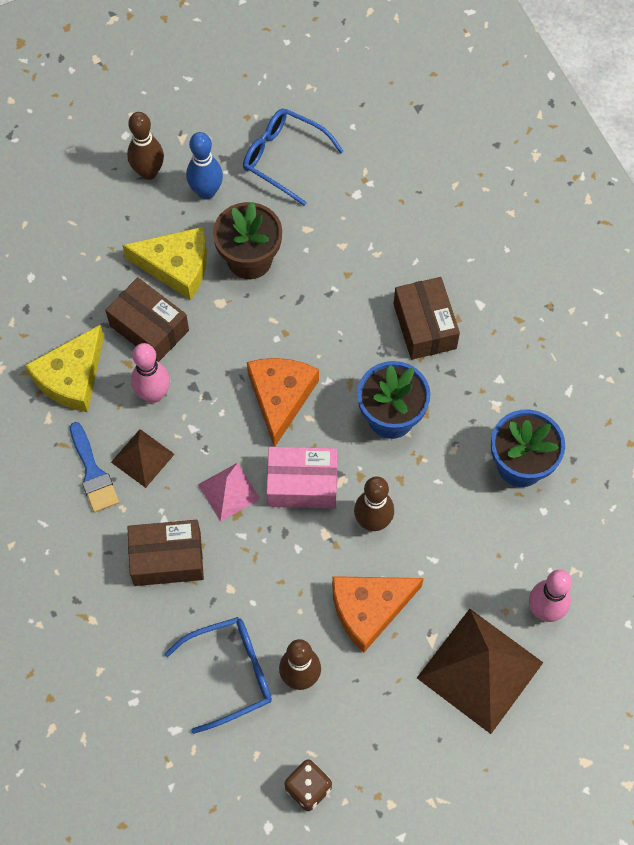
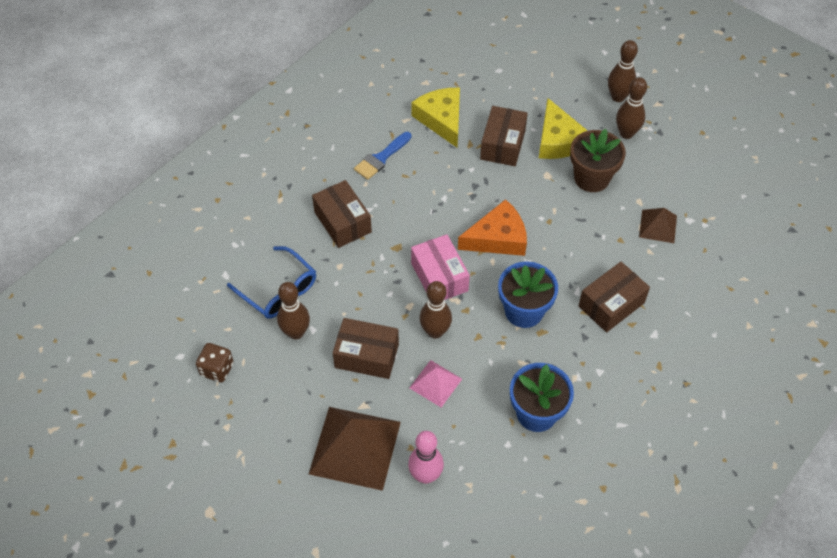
camera: 65 degrees right, 10 degrees down
(72, 377) = (441, 119): yellow cheese -> yellow cheese turned 60 degrees clockwise
(142, 458) = (407, 179): brown pyramid -> brown pyramid (658, 226)
(153, 394) = (456, 166): pink bowling pin -> none
(206, 192) = (626, 133): blue bowling pin -> brown bowling pin
(229, 491) = (410, 236): pink pyramid -> pink pyramid (435, 383)
(284, 158) = (685, 166): blue glasses -> none
(369, 609) = (367, 355): orange cheese -> brown box

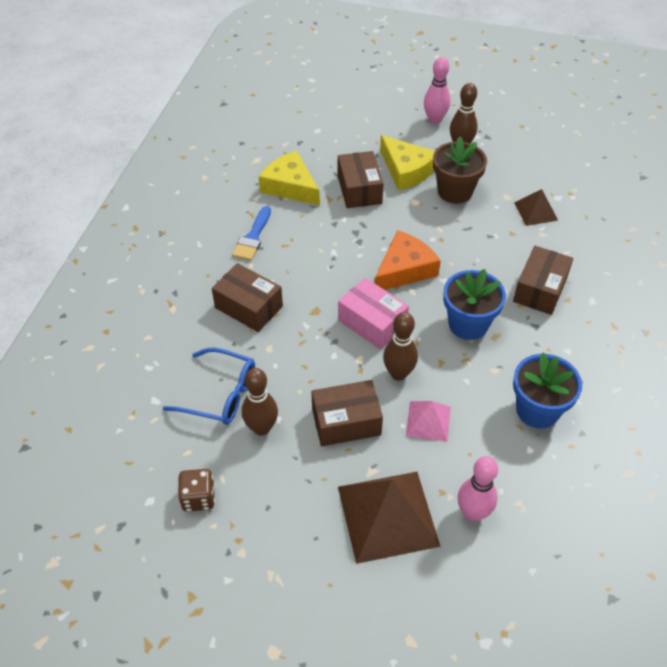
camera: 25 degrees left, 5 degrees down
(618, 97) = (434, 120): brown bowling pin -> pink bowling pin

